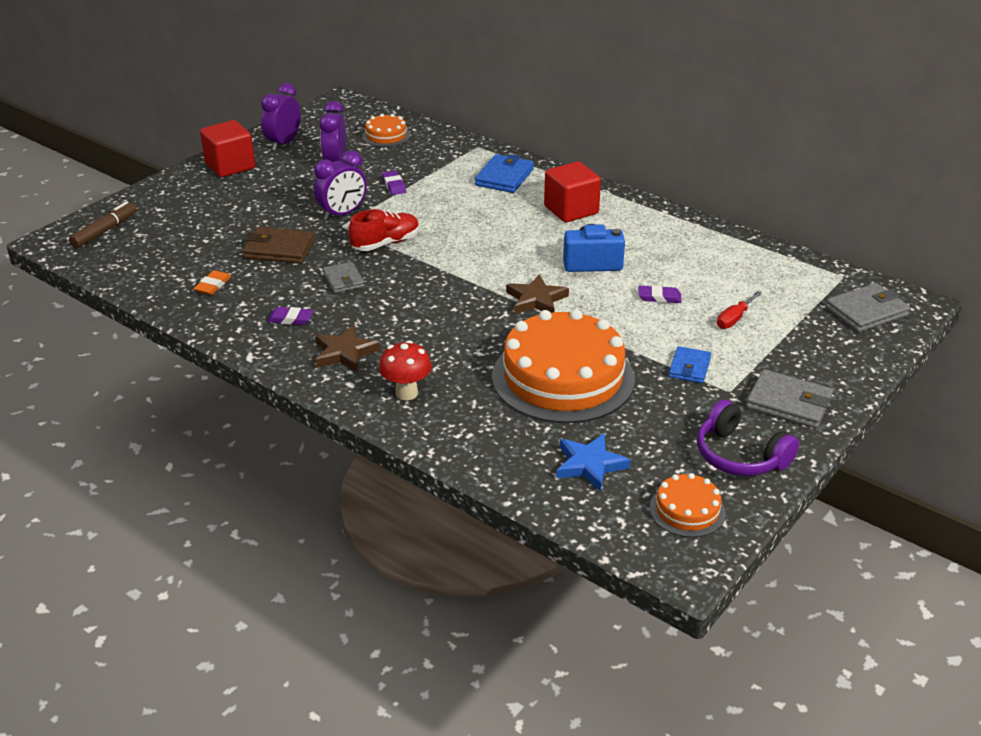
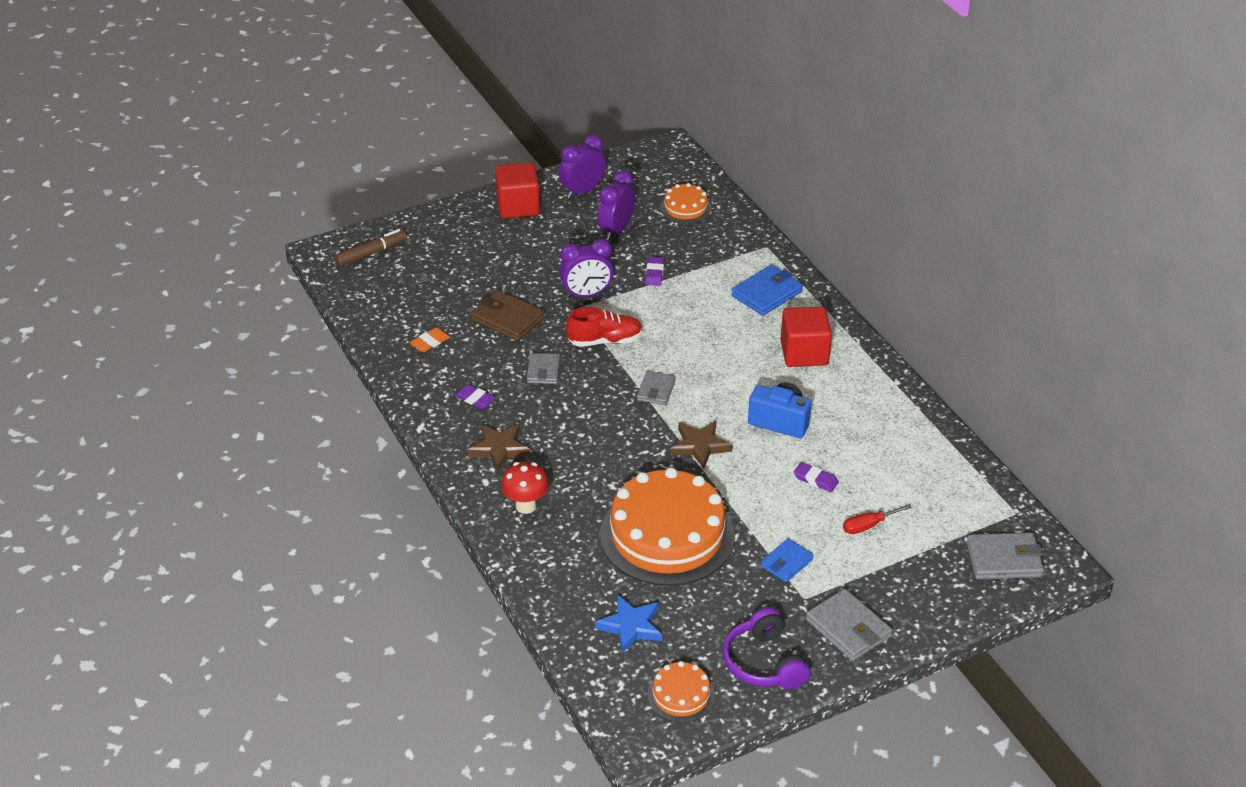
camera: 25 degrees right, 5 degrees up
(462, 268) = (656, 390): none -> grey wallet

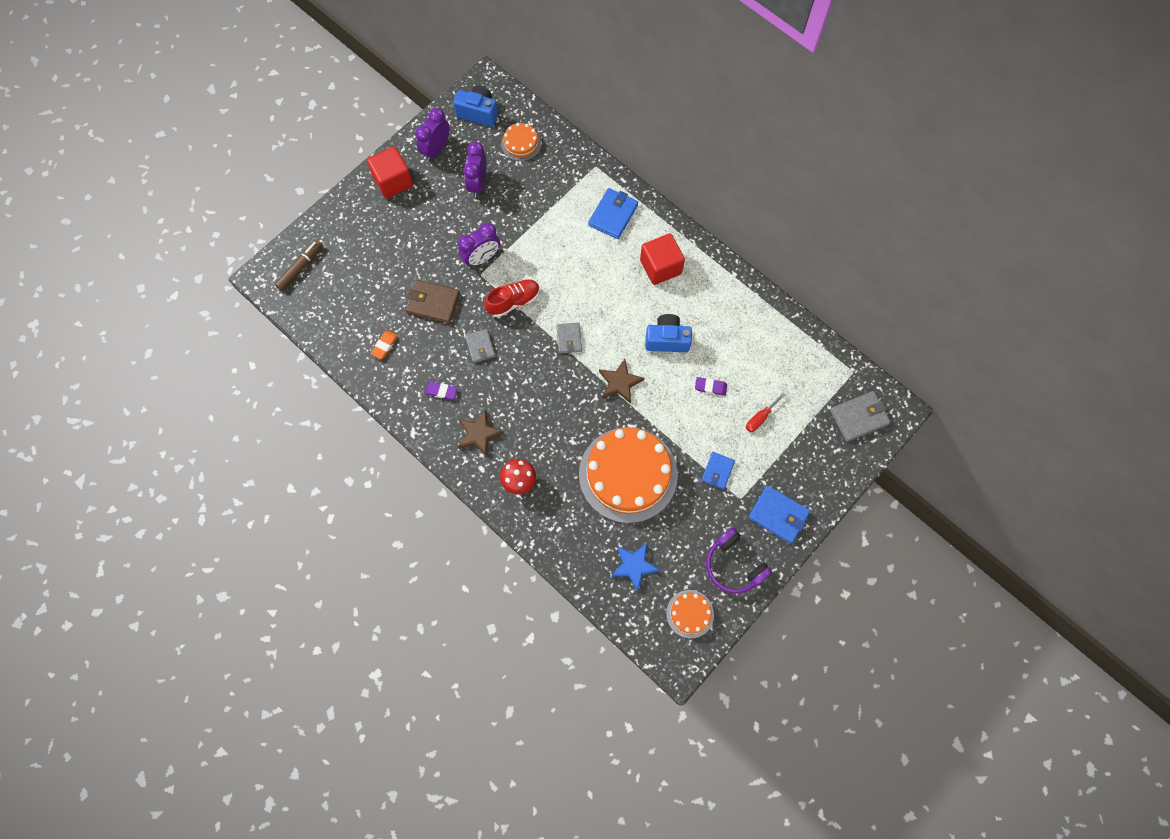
camera: 20 degrees left, 30 degrees up
(648, 172) = (478, 113): none -> blue camera
(654, 273) = (524, 220): purple eraser -> none
(848, 628) = (778, 515): grey wallet -> blue wallet

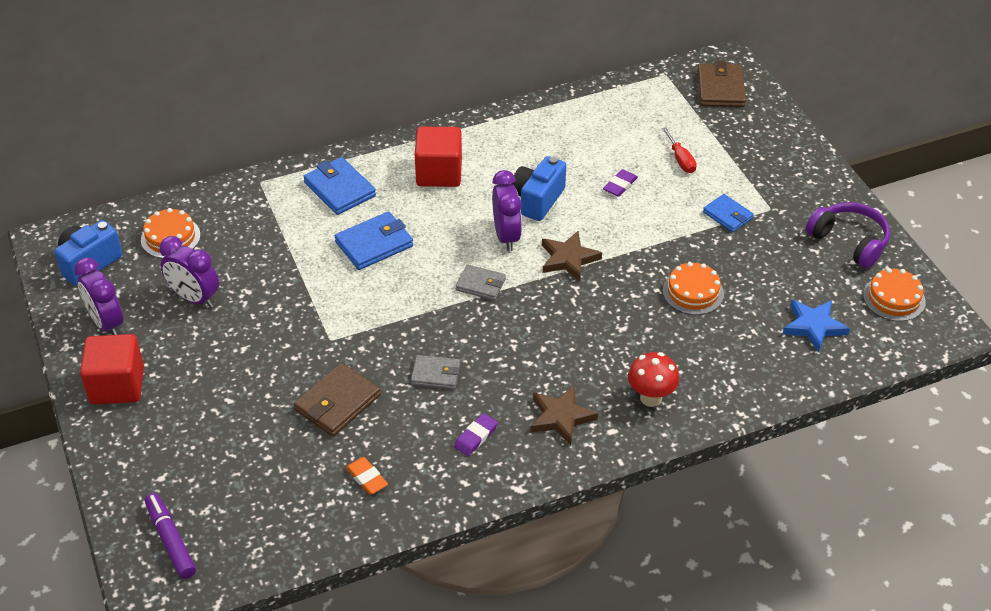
camera: 65 degrees left, 25 degrees down
(300, 267) = (171, 540): brown marker -> purple marker
(481, 258) = (307, 330): purple clock -> purple clock (506, 236)
(513, 301) = (393, 320): red shoe -> none
(628, 474) = (693, 292): orange cake -> orange cake, size x0.46
(734, 565) = (849, 241): purple headphones -> purple headphones turned 120 degrees counterclockwise
(778, 515) = (805, 186): blue wallet -> blue wallet (374, 244)
(859, 417) = (720, 89): grey wallet -> brown wallet

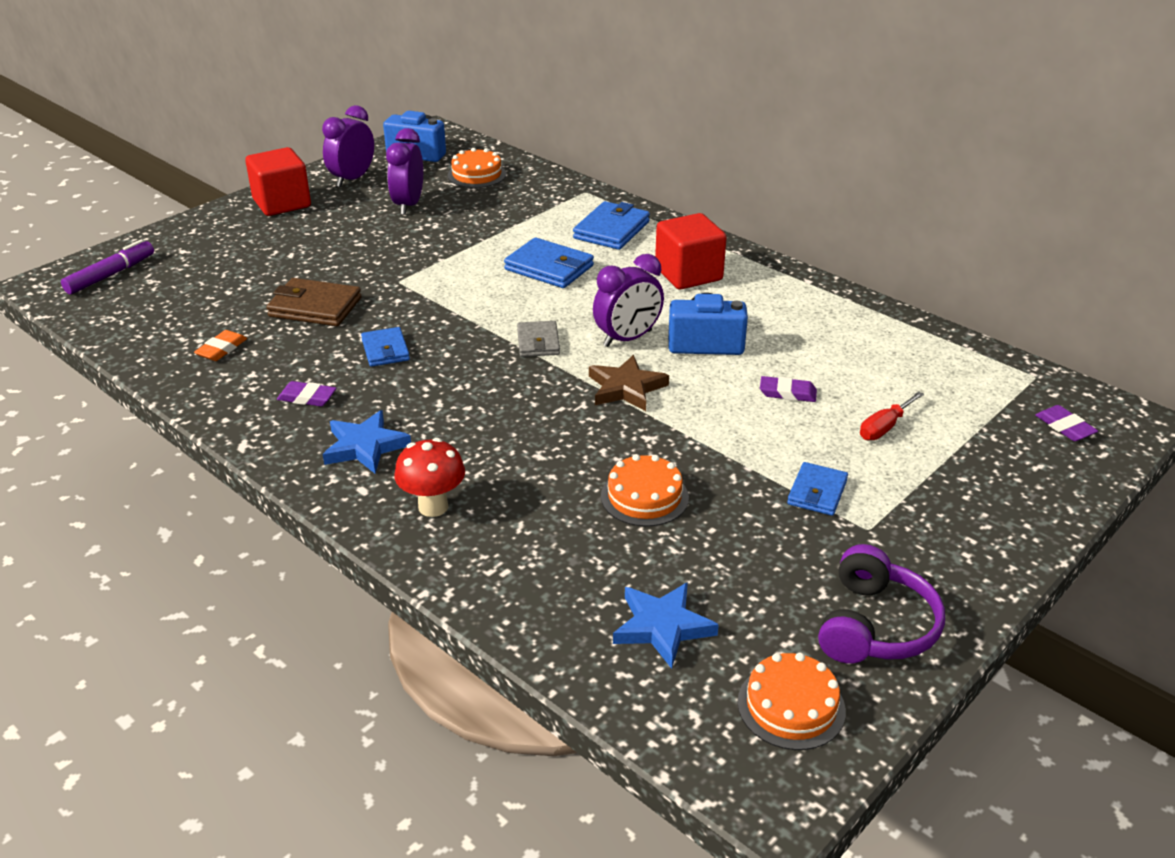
camera: 65 degrees right, 10 degrees down
(436, 374) = (385, 350): grey wallet -> blue wallet
(561, 417) = (365, 446): brown star -> blue star
(720, 89) = (1064, 427): brown wallet -> purple eraser

